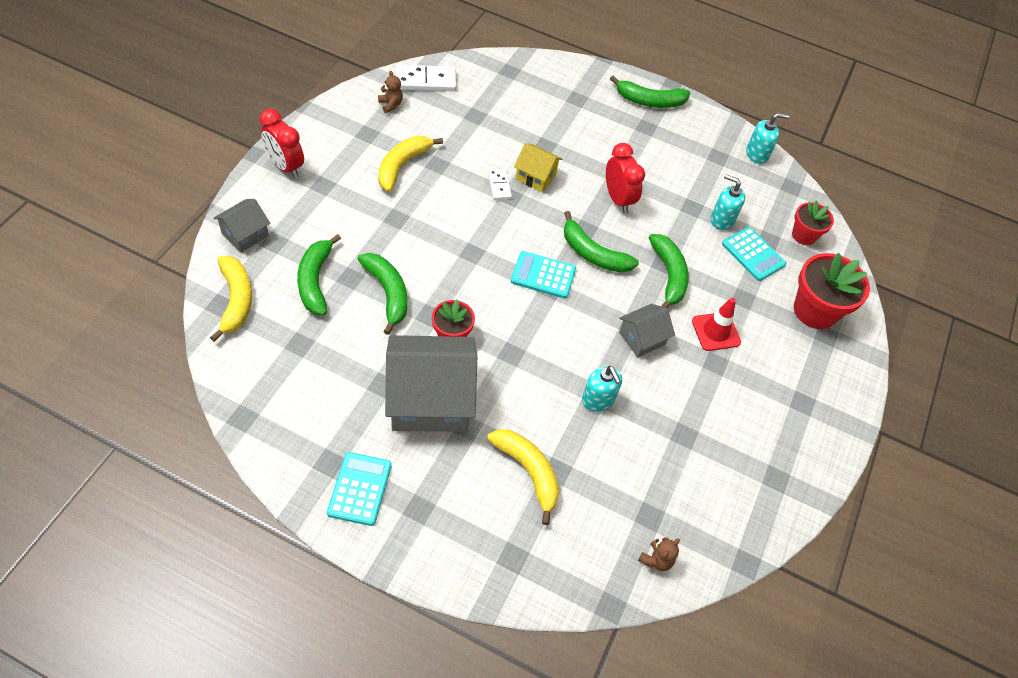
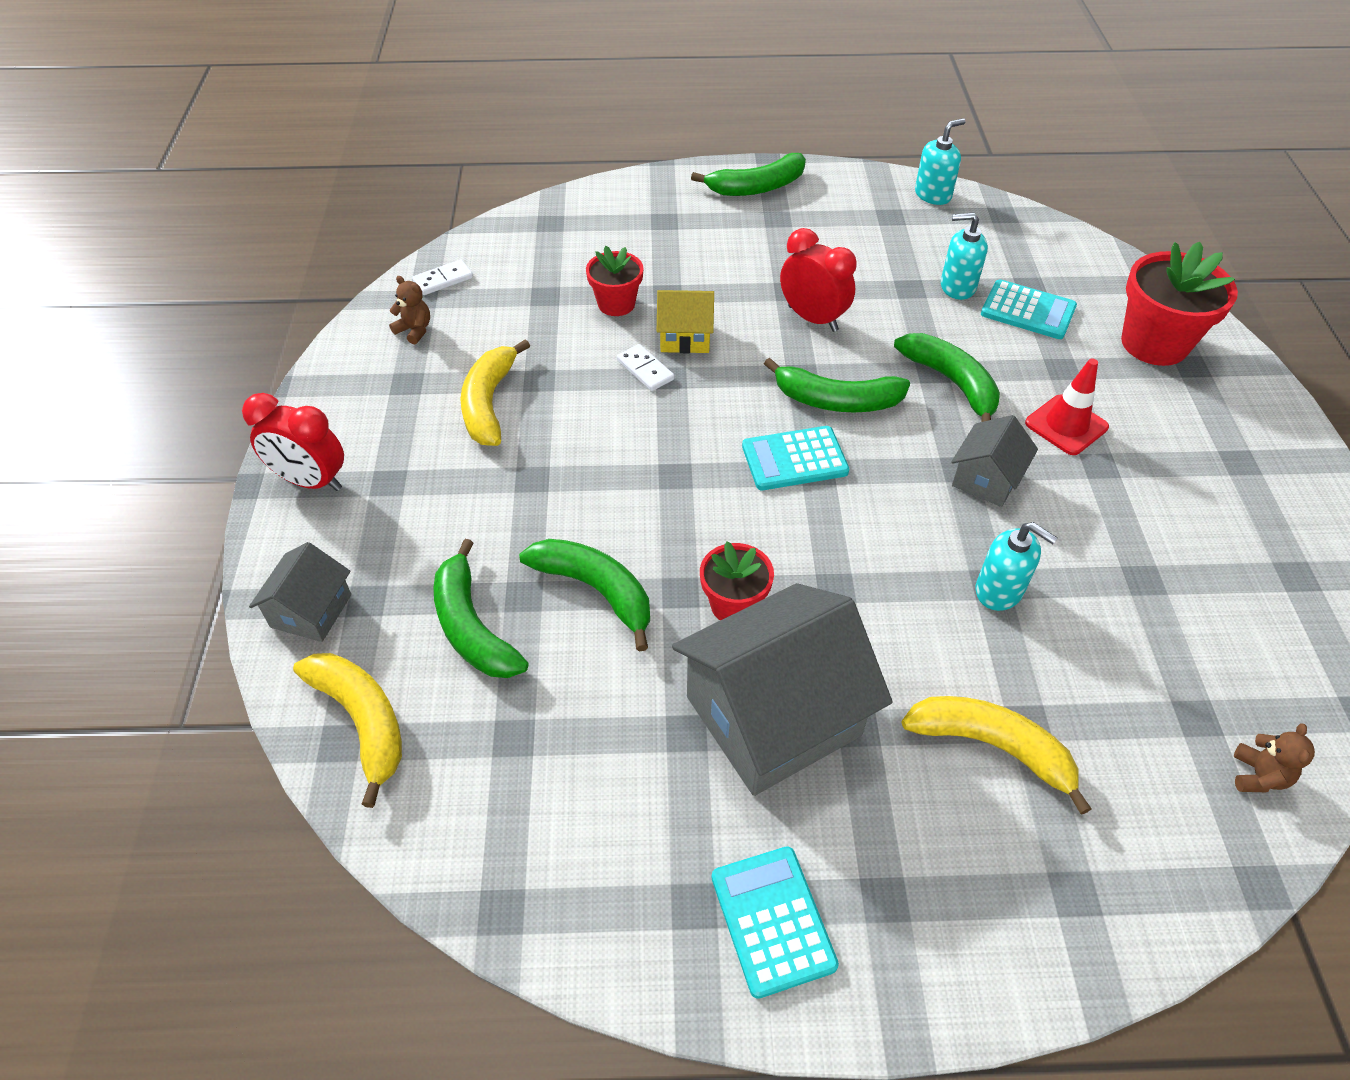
camera: 20 degrees left, 5 degrees down
(426, 80) = (443, 280): white domino -> white domino, size x0.58
(804, 235) = (1064, 262): red flower pot -> red flower pot (616, 304)

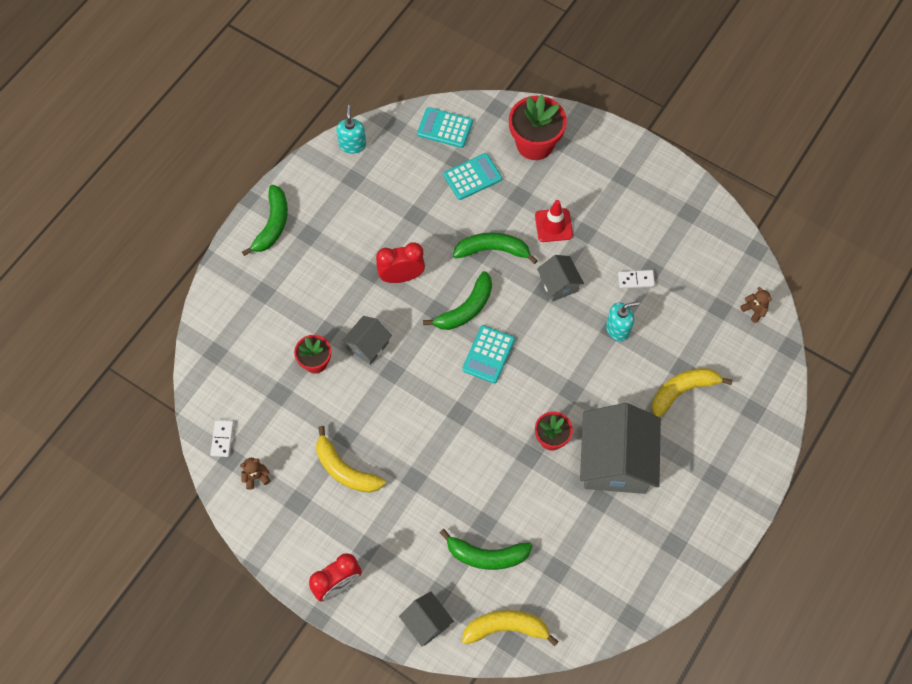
camera: 55 degrees left, 15 degrees up
(596, 590) = (503, 491): green banana -> none
(645, 370) = (378, 380): white domino -> white domino (636, 280)
(685, 337) = (368, 345): yellow house -> grey house
(772, 920) = (697, 521): turquoise calculator -> turquoise calculator (445, 128)
(957, 287) = (431, 193): turquoise soap dispenser -> none

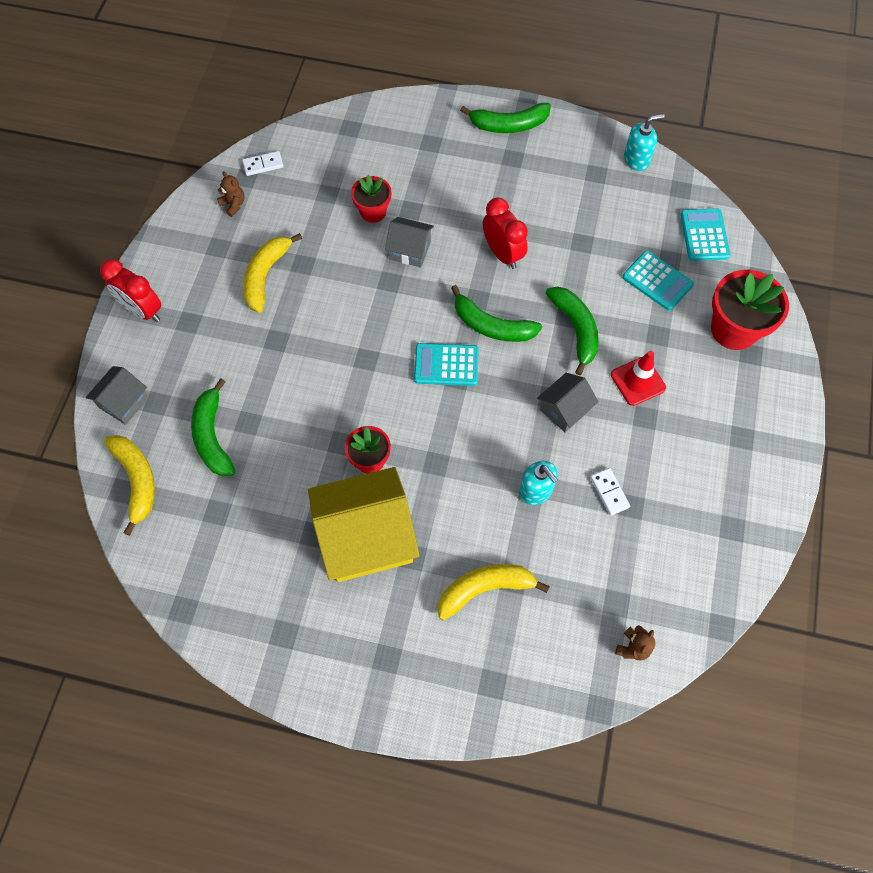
camera: 70 degrees right, 0 degrees up
(615, 461) = (366, 537): grey house -> yellow house
(683, 391) = (485, 589): yellow banana -> yellow banana turned 60 degrees counterclockwise

